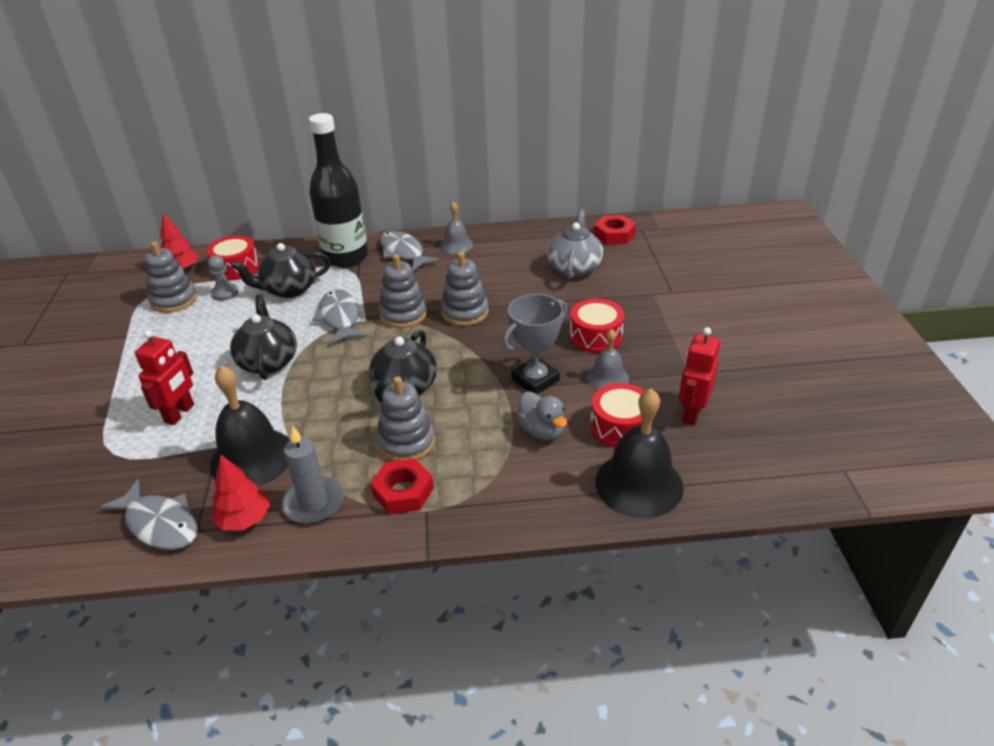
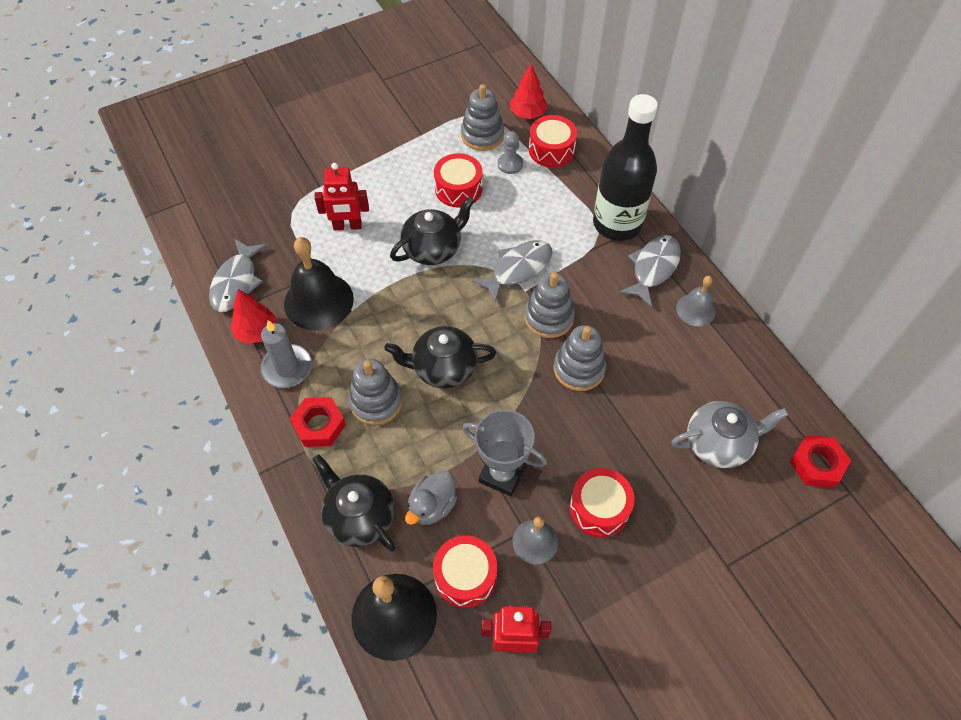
camera: 65 degrees right, 20 degrees up
(218, 329) = (458, 189): none -> red drum
(289, 289) = (540, 207): black teapot -> black teapot (359, 516)

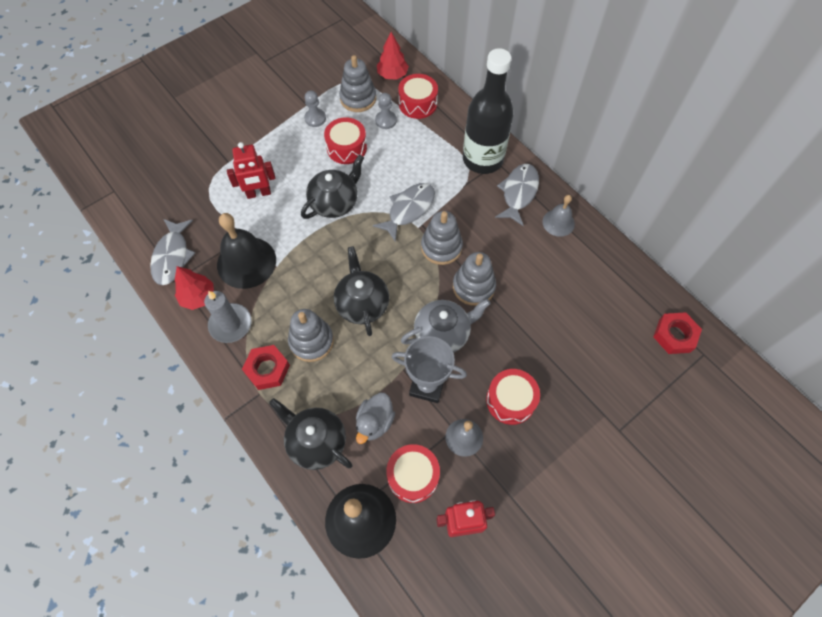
camera: 10 degrees left, 5 degrees up
(428, 151) = (315, 118): none -> grey pawn
(443, 368) = (362, 304): black teapot -> black teapot turned 90 degrees clockwise
(719, 443) = (595, 331): grey teapot -> grey teapot (443, 334)

